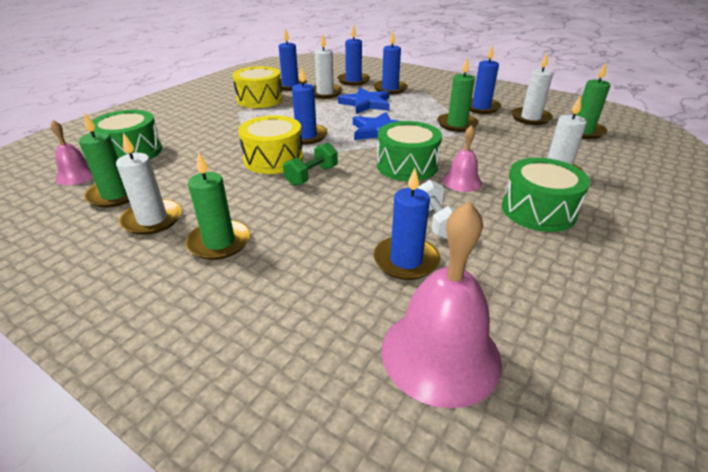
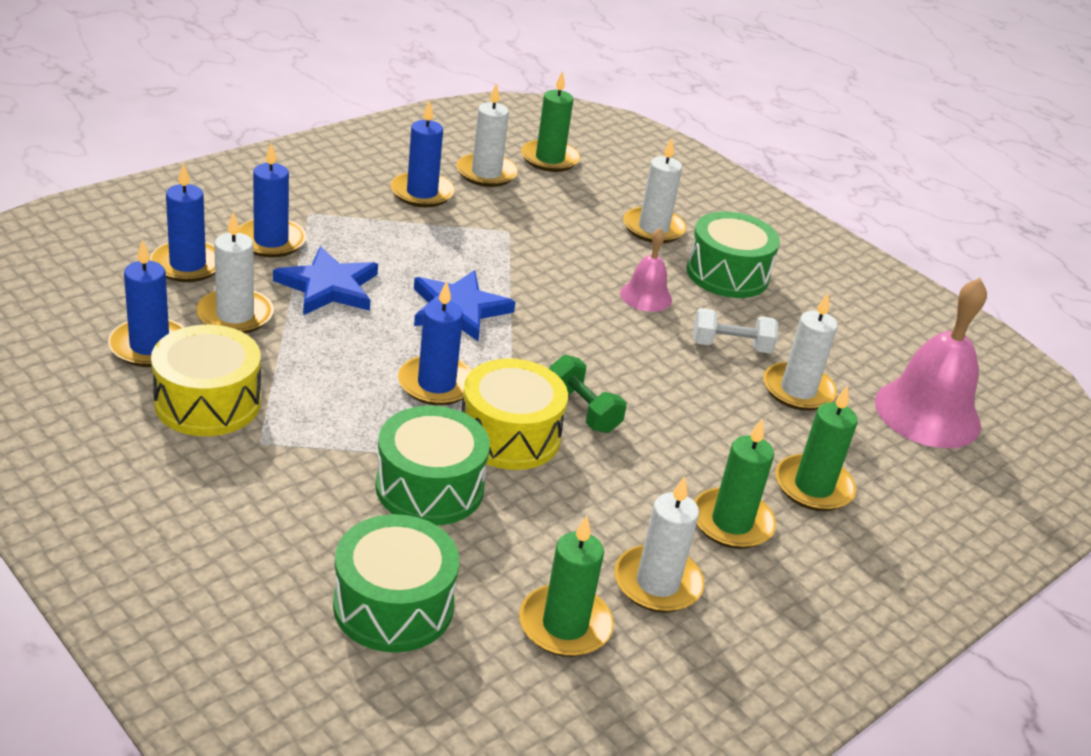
camera: 80 degrees left, 0 degrees up
(76, 175) = (466, 682): pink bell -> none
(406, 260) = (798, 390): blue candle -> white candle
(407, 166) = (587, 322): green drum -> green drum (430, 487)
(457, 124) = (473, 236): green candle -> green candle (813, 487)

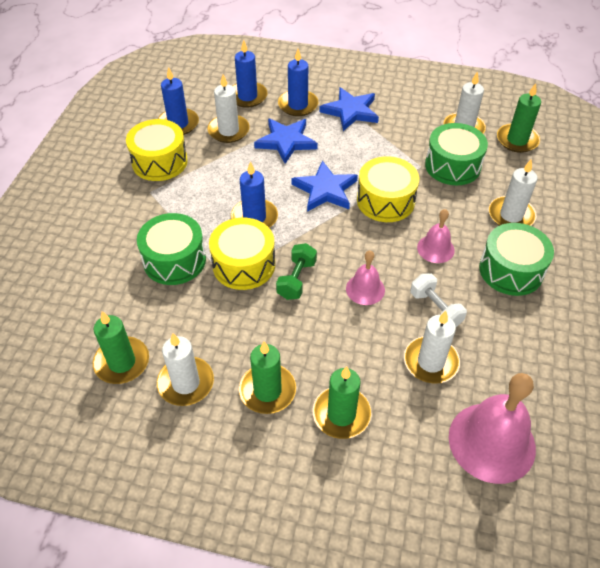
camera: 60 degrees right, 15 degrees up
(345, 216) = (350, 111): none -> blue star
(393, 605) = (83, 295): green drum -> green drum (452, 166)
(422, 193) = (409, 120): blue candle -> none
(533, 282) = (385, 201): none -> yellow drum
(653, 372) = (365, 289): none -> pink bell

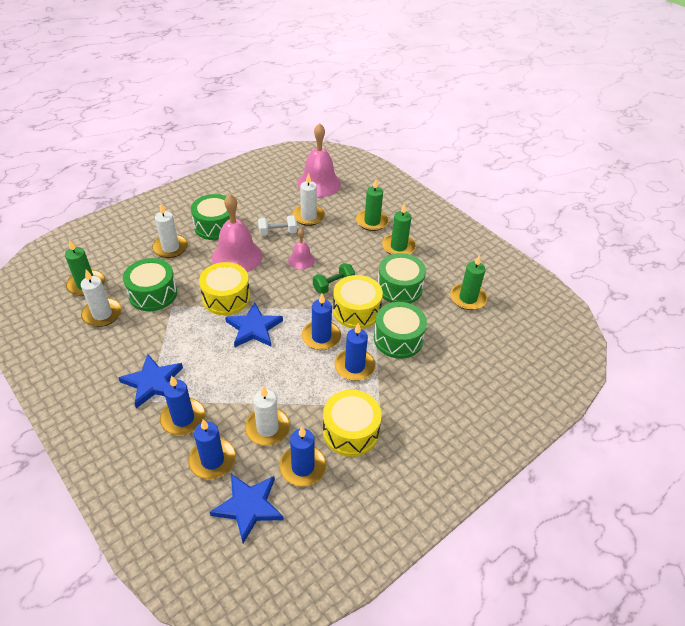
camera: 145 degrees left, 5 degrees down
(186, 383) = (438, 271): white candle -> none
(198, 210) = (354, 366): none -> blue candle
(218, 324) = (399, 288): none -> green drum
(286, 142) = (235, 385): blue star -> blue star (248, 506)
(435, 248) = (237, 256): pink bell -> pink bell, size x1.88
(435, 309) = (277, 232): white dumbbell -> white dumbbell turned 75 degrees clockwise

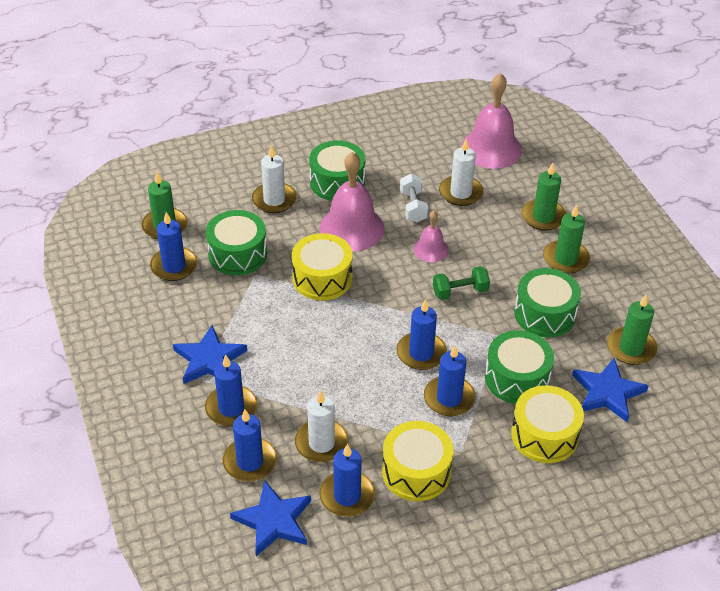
camera: 20 degrees right, 0 degrees up
(102, 314) = (174, 266): white candle -> blue candle
(254, 328) = (343, 323): blue star -> blue star (607, 392)
(277, 232) = (413, 207): white dumbbell -> white dumbbell turned 75 degrees clockwise
(356, 311) = (477, 331): yellow drum -> yellow drum (544, 435)

